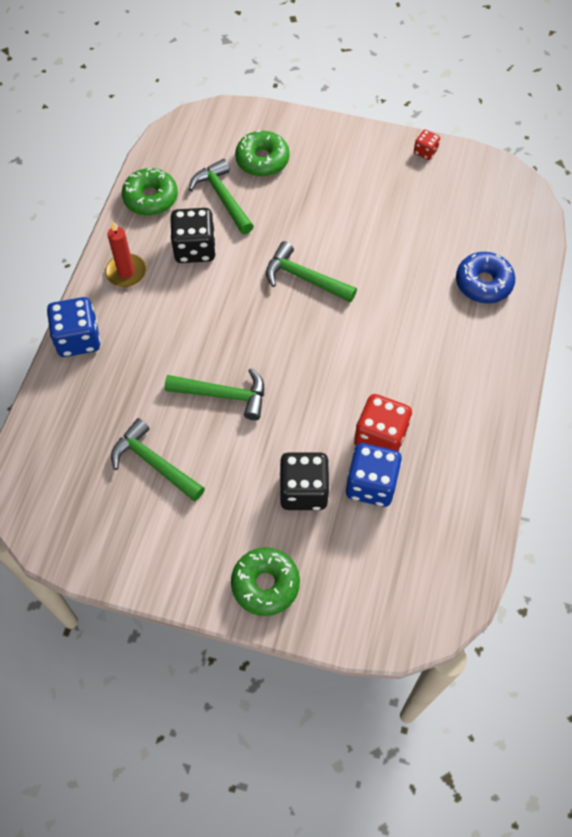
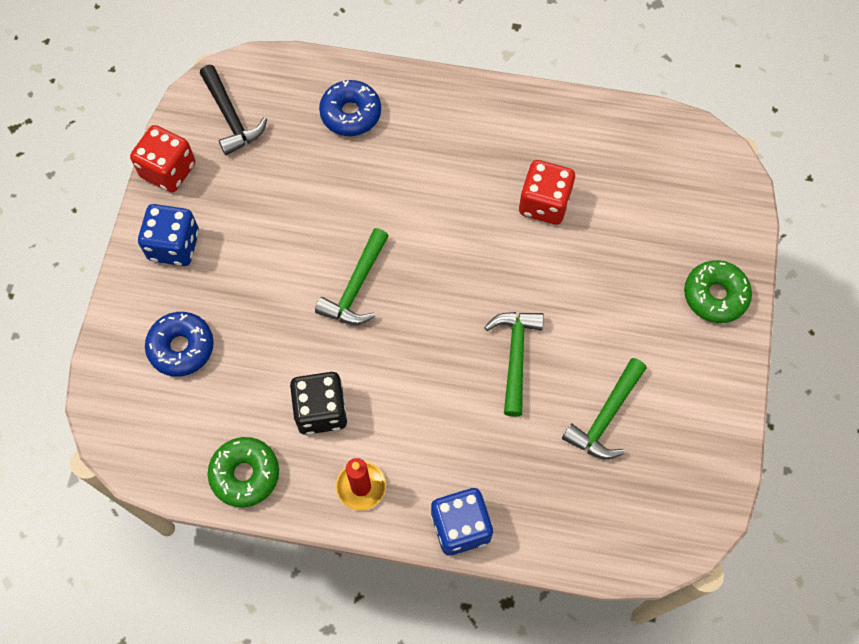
camera: 95 degrees left, 5 degrees up
(222, 197) = (242, 388): green hammer -> none
(262, 160) = (181, 347): green donut -> blue donut
(303, 490) = (613, 269): black dice -> none
(371, 484) = (597, 209): blue dice -> blue dice (174, 245)
(425, 152) = (168, 170): red dice -> red dice, size x1.95
(478, 194) = (231, 118): none -> black hammer

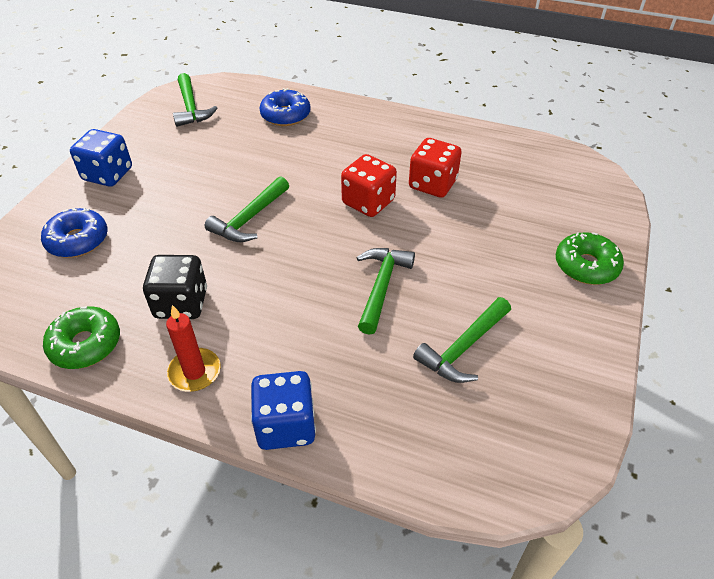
camera: 10 degrees right, 20 degrees down
(168, 170) = (127, 131): red dice -> red dice (368, 202)
(231, 118) = (191, 108): black hammer -> green hammer

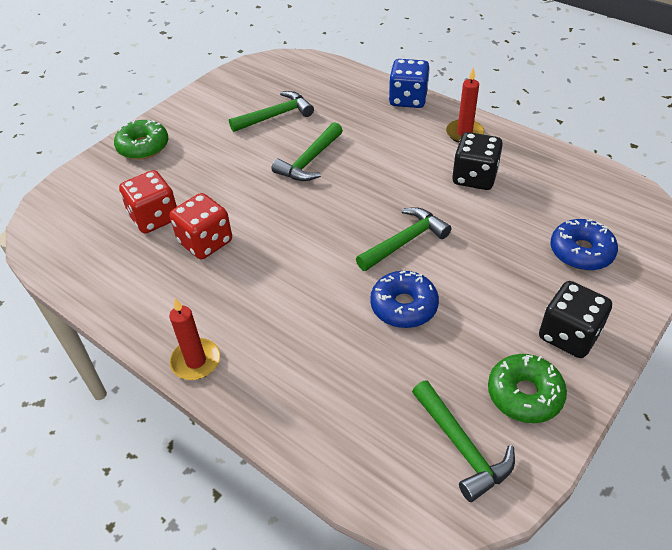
camera: 160 degrees left, 0 degrees up
(85, 344) = (548, 162): green donut -> green donut (524, 394)
(108, 174) = (568, 335): blue dice -> black dice
(191, 108) = (462, 447): green hammer -> green hammer turned 150 degrees clockwise
(285, 115) = (323, 392): blue donut -> blue donut (404, 306)
(368, 202) = (281, 235): red dice -> red dice (154, 218)
(380, 114) = (196, 361): none -> red candle

